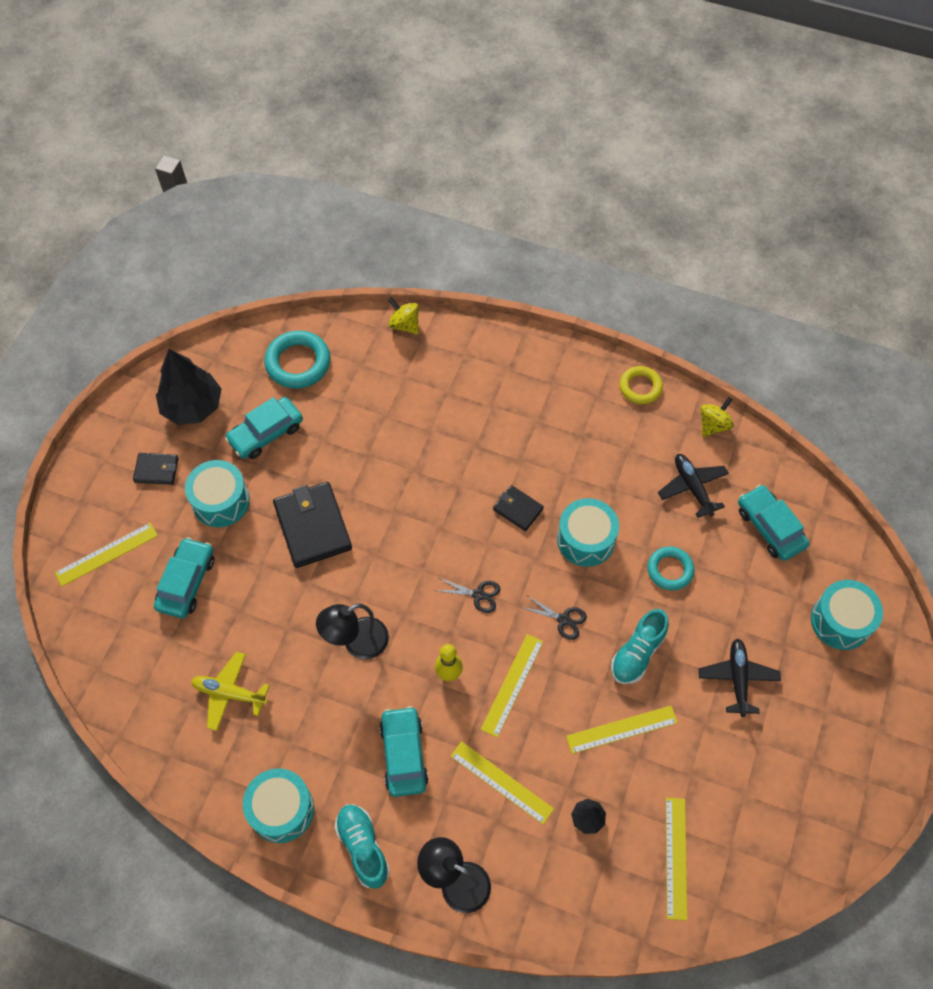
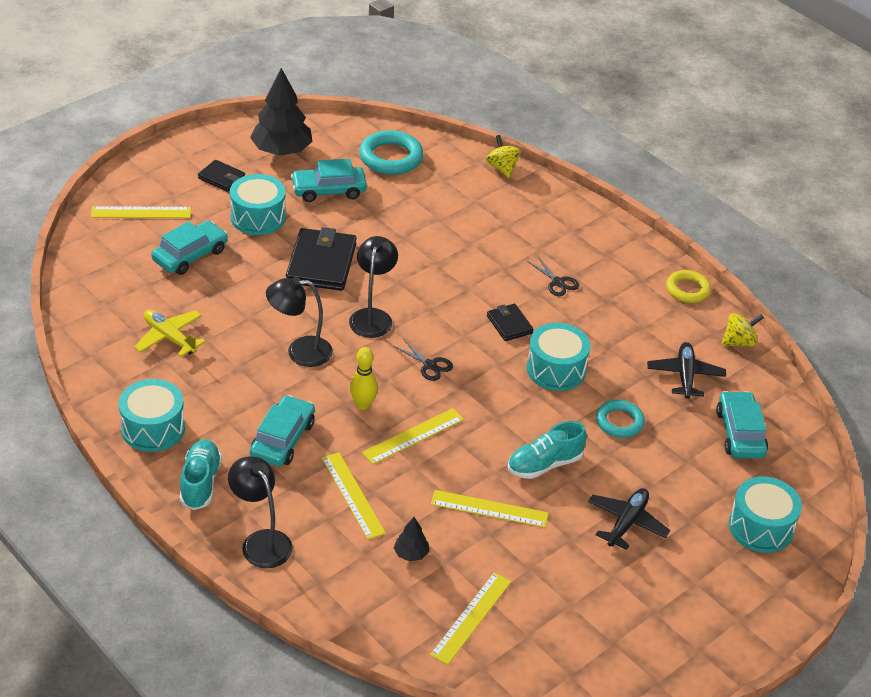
camera: 25 degrees right, 20 degrees down
(396, 565) = (372, 316): none -> black lamp
(563, 619) = (493, 413): black scissors -> black scissors (558, 282)

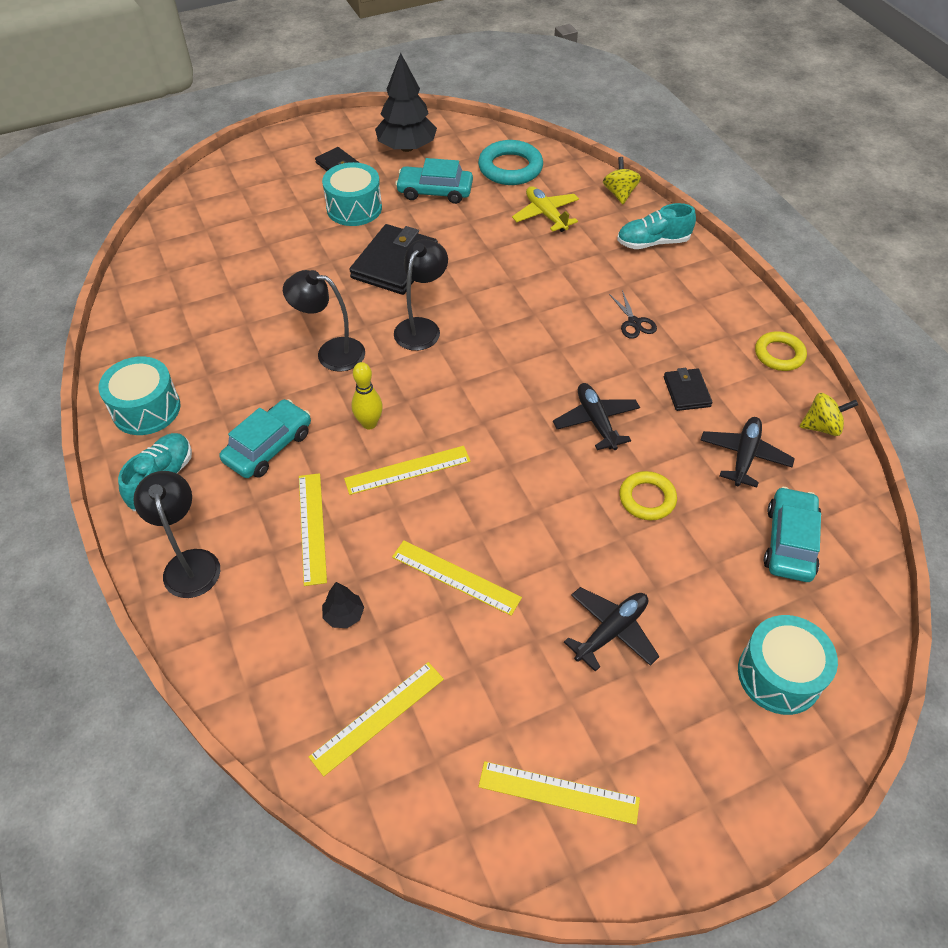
camera: 20 degrees right, 10 degrees up
(141, 212) = (247, 187): yellow ruler -> yellow ruler (558, 792)
(169, 338) = (211, 315): yellow plane -> yellow plane (546, 215)
(190, 255) = (272, 236): turquoise car -> none
(430, 365) = (459, 391): black scissors -> none
(509, 324) = (563, 361): black wallet -> black wallet (686, 392)
(544, 464) = (540, 534): turquoise shoe -> turquoise shoe (653, 242)
(556, 369) = (596, 421): turquoise drum -> black plane
(619, 422) = (647, 499): turquoise ring -> yellow ring

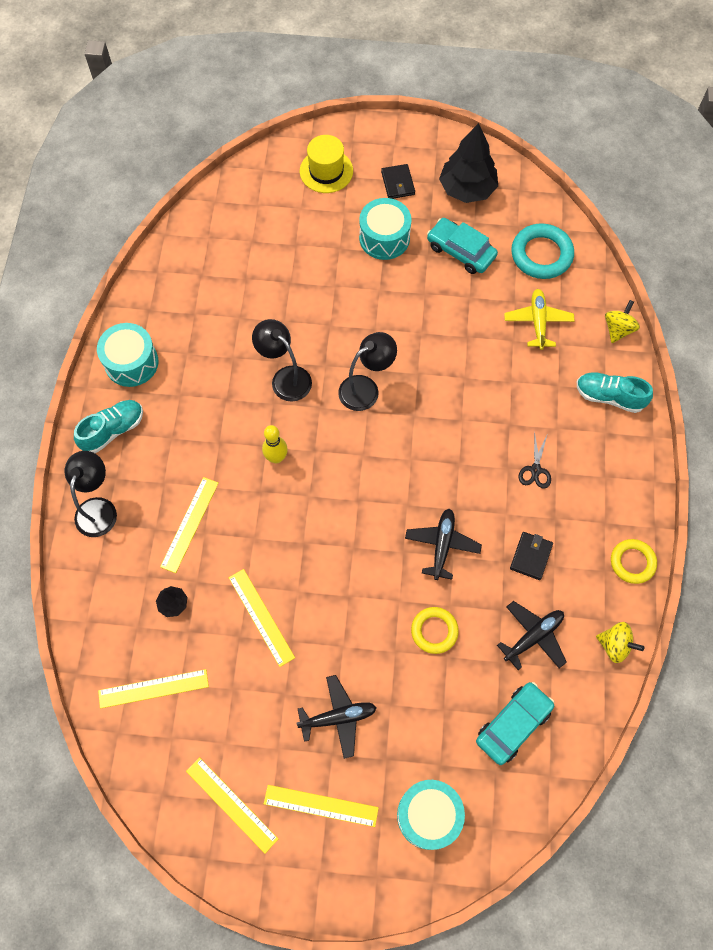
camera: 30 degrees right, 15 degrees up
(260, 180) = (326, 171): none -> yellow hat
(269, 447) = (196, 440): turquoise car -> none
(394, 263) = (382, 313): black wallet -> none
(407, 470) = (280, 512): yellow ruler -> yellow ruler (321, 805)

